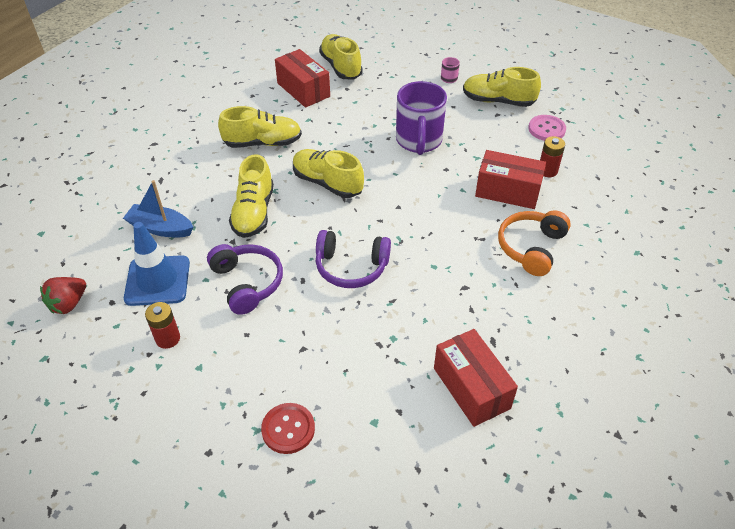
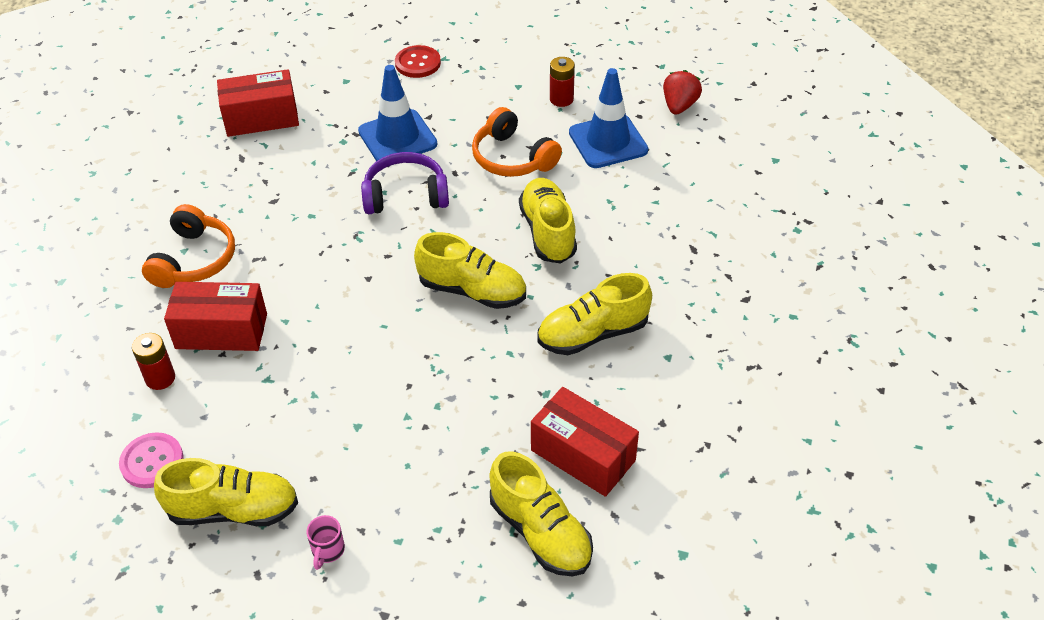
camera: 165 degrees right, 0 degrees up
(160, 228) = (646, 192): blue boat -> none
(247, 283) = (513, 158): purple headphones -> orange headphones
(340, 329) = (397, 138): none -> blue traffic cone
(419, 141) = (360, 389): purple mug -> none
(471, 388) = (261, 118): red box -> red box turned 60 degrees counterclockwise

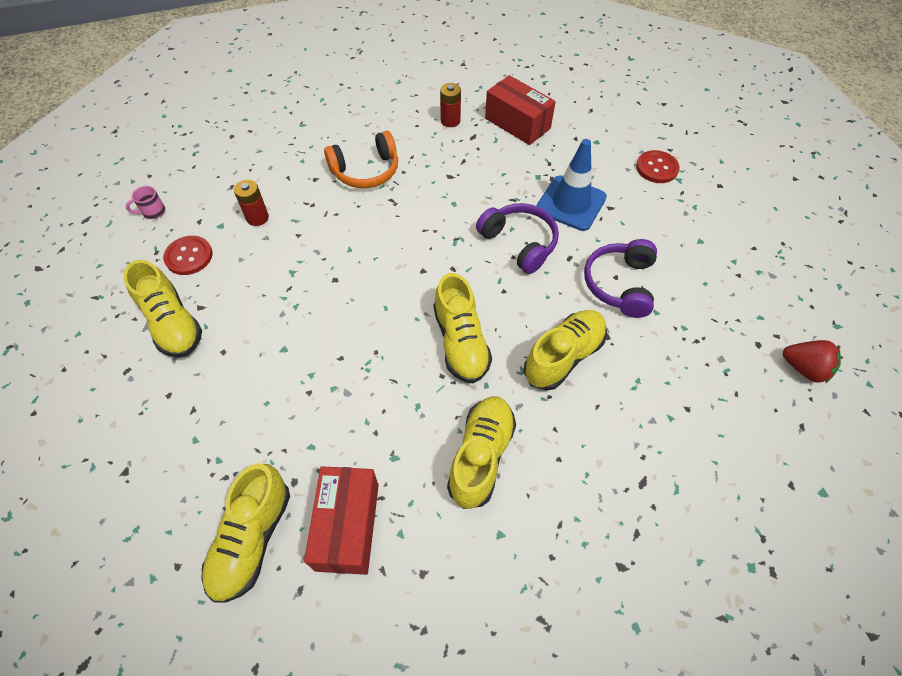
camera: 55 degrees right, 10 degrees up
(152, 462) = (189, 256): pink button -> red button
(221, 331) = (316, 222): red box -> none
(327, 551) = (164, 400): pink mug -> pink mug (153, 212)
(513, 158) = (620, 284): orange headphones -> purple headphones
(561, 99) = (717, 278): red battery -> red battery (450, 121)
(593, 334) = (481, 456): yellow shoe -> yellow shoe turned 75 degrees clockwise
(608, 141) = (704, 339): blue traffic cone -> none
(679, 106) = (804, 368): red strawberry -> red strawberry turned 45 degrees clockwise

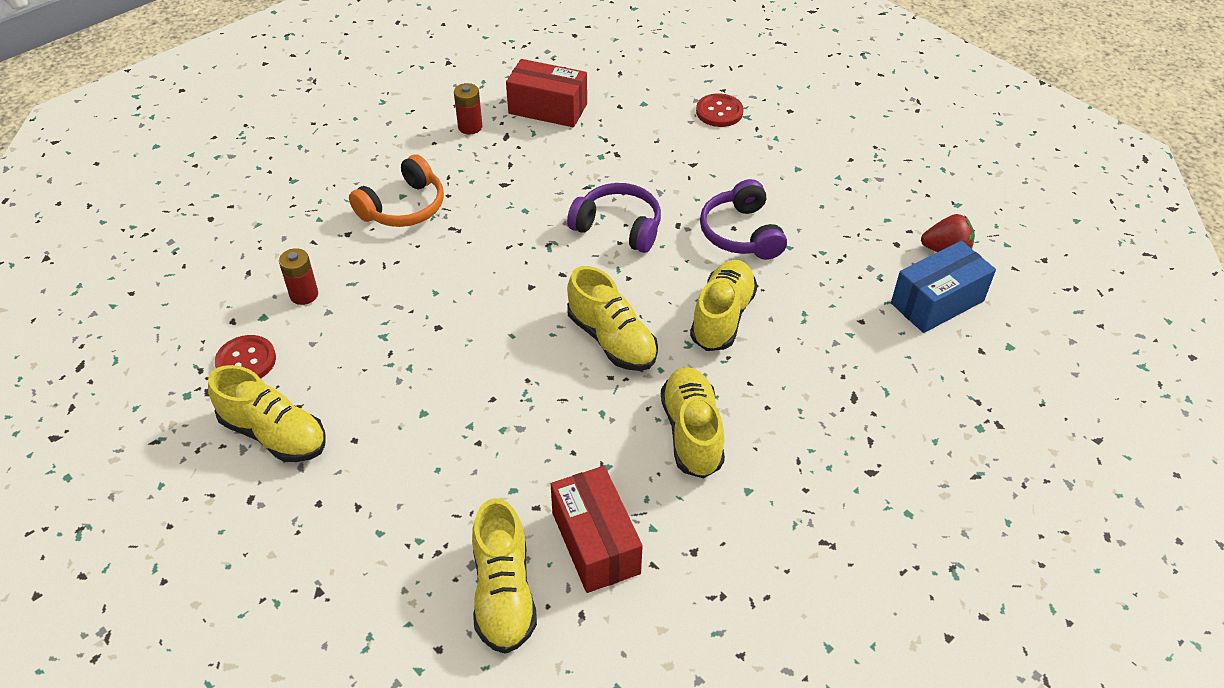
camera: 25 degrees left, 10 degrees down
(153, 212) = (166, 330): pink mug -> none
(571, 203) = (650, 172): blue traffic cone -> none
(770, 417) = (937, 302): none -> blue box

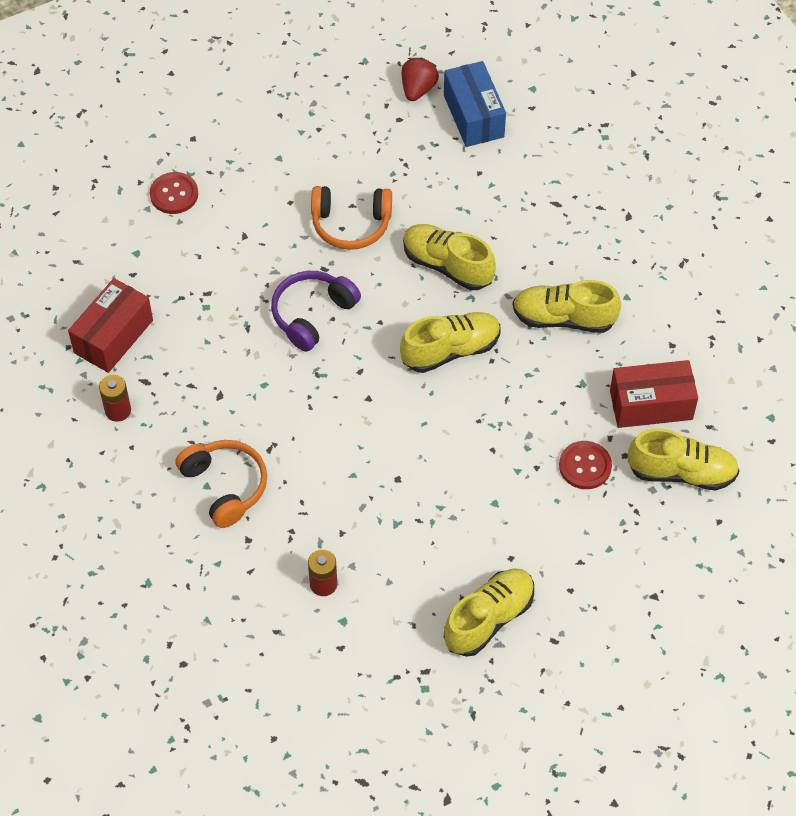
camera: 75 degrees left, 10 degrees up
(246, 361) = (396, 637): red button -> red button (585, 466)
(741, 233) = (351, 224): purple headphones -> orange headphones

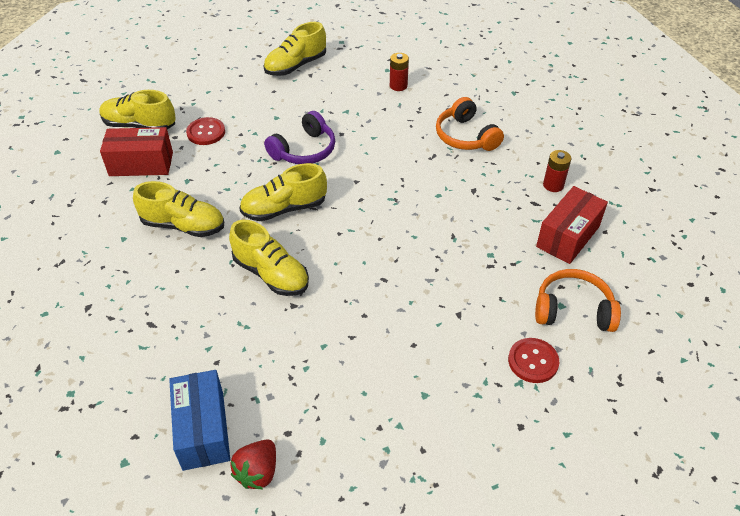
camera: 175 degrees left, 10 degrees down
(312, 315) = (396, 242): purple headphones -> purple headphones (304, 150)
(351, 224) = (355, 318): orange headphones -> orange headphones (573, 310)

